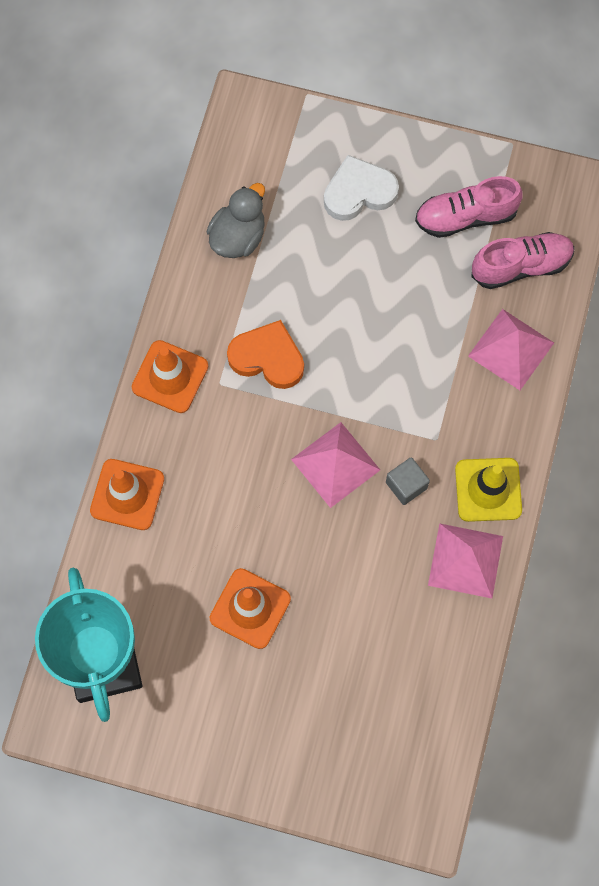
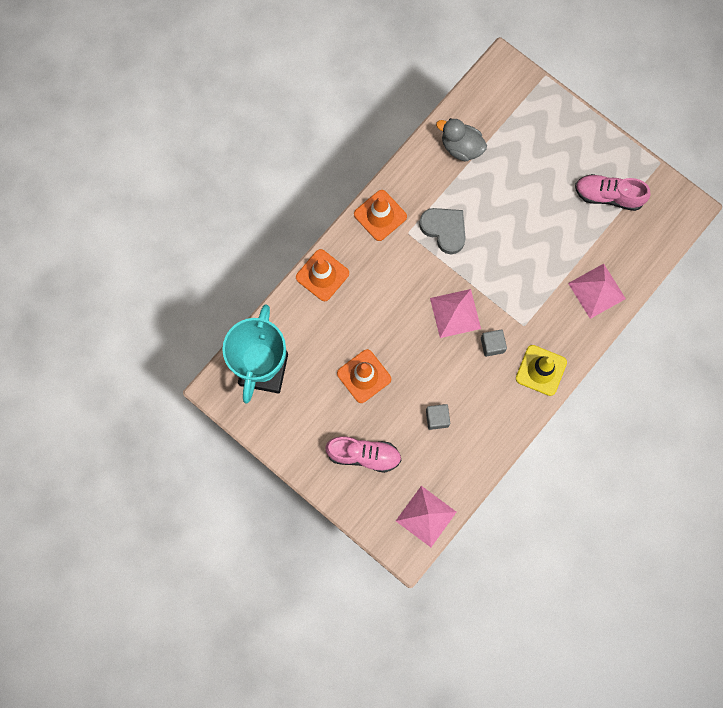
camera: 25 degrees right, 5 degrees up
(238, 237) = (461, 147): grey duck -> grey duck turned 120 degrees counterclockwise
(267, 358) = (444, 230): orange heart -> grey heart
(359, 192) = (549, 151): white heart -> none
(378, 620) = (437, 418): none -> grey cube
(465, 560) = (506, 406): pink pyramid -> pink pyramid (426, 516)
(521, 266) = (628, 242): pink shoe -> pink shoe (364, 455)

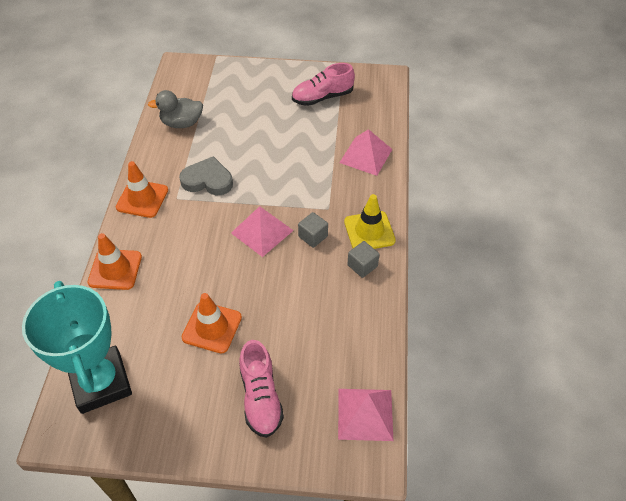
camera: 35 degrees left, 25 degrees down
(364, 455) = (260, 397): pink shoe -> pink shoe turned 105 degrees clockwise
(437, 418) = (308, 321): grey cube -> grey cube (362, 266)

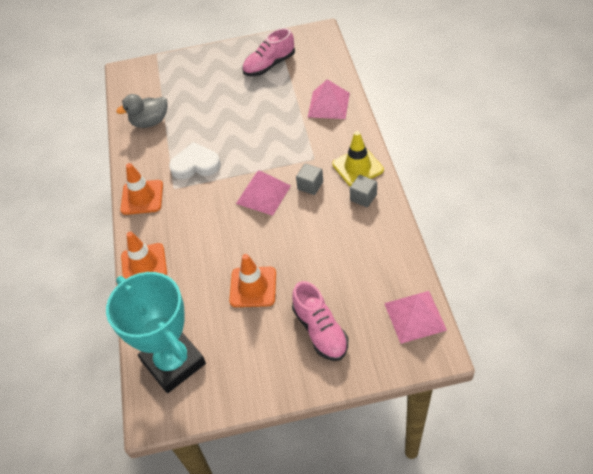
camera: 10 degrees left, 0 degrees up
(208, 180) = (195, 165): grey heart -> white heart

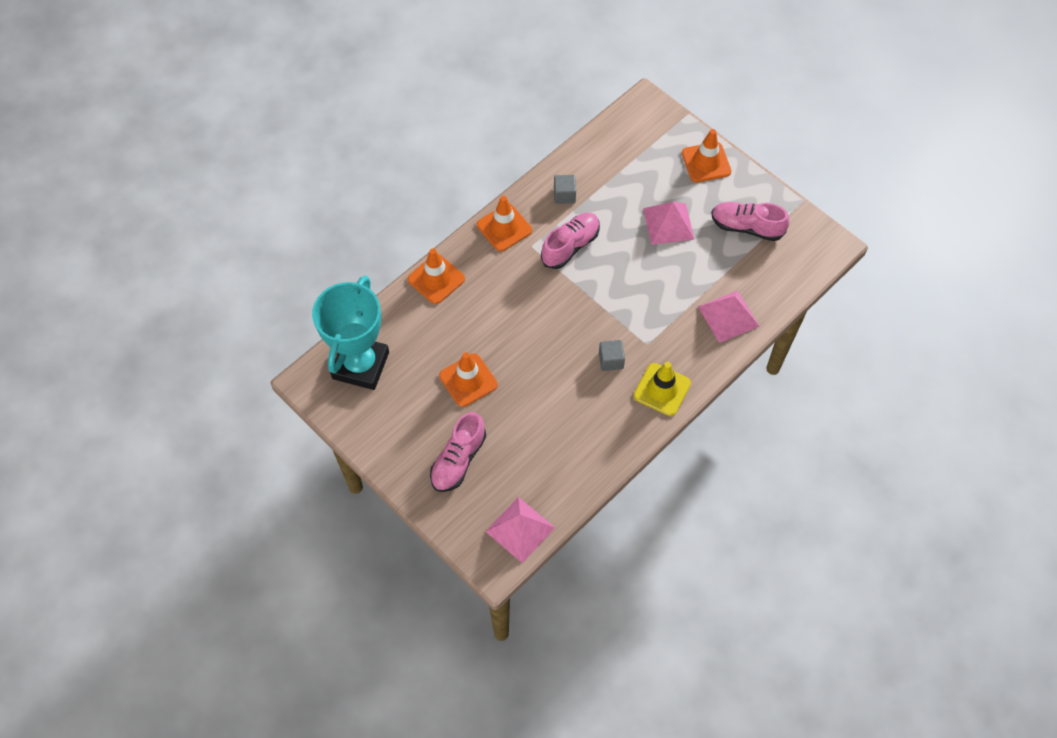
camera: 50 degrees right, 10 degrees up
(150, 122) = (595, 171): grey duck -> none
(195, 165) = (570, 246): white heart -> pink shoe
(202, 62) = (706, 162): none -> orange traffic cone
(263, 194) = (574, 326): pink pyramid -> pink pyramid (668, 223)
(363, 197) = (627, 415): grey cube -> grey cube (564, 195)

